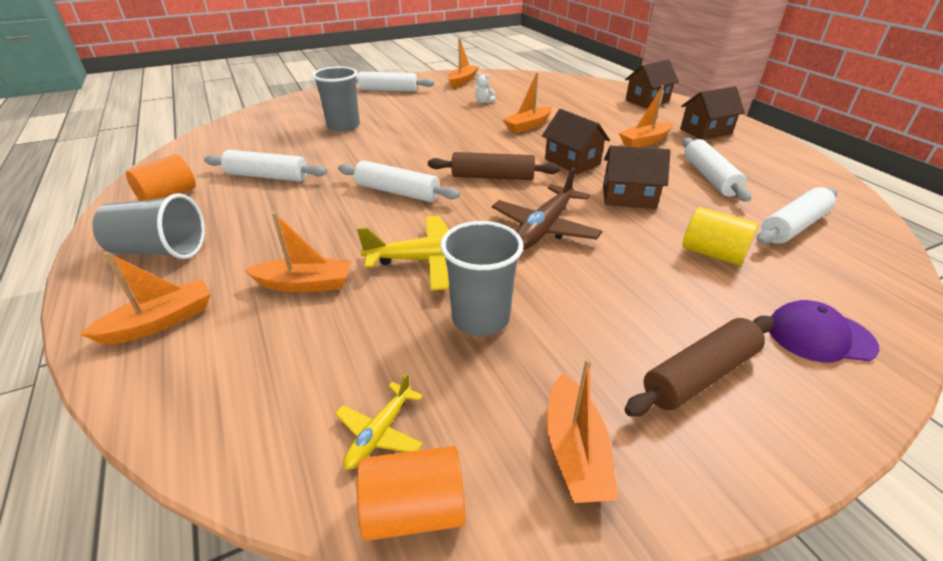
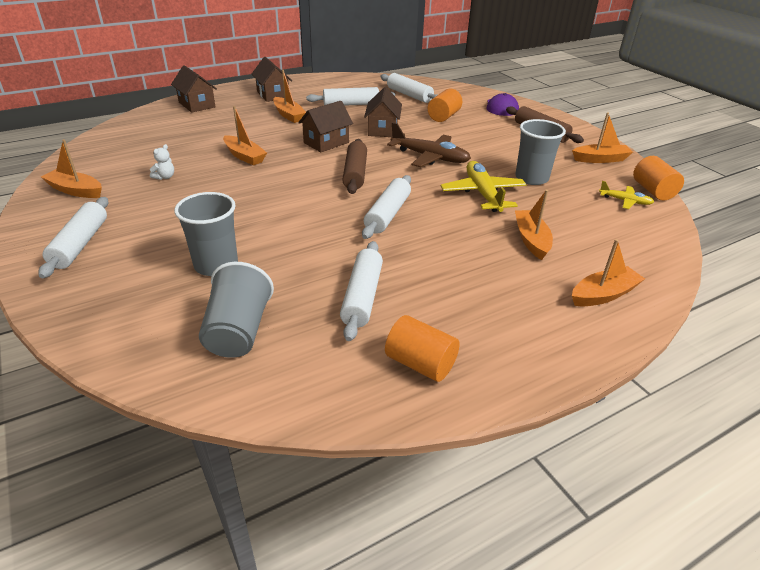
camera: 95 degrees left, 0 degrees up
(160, 250) = (523, 328): grey cup -> grey cup (238, 331)
(160, 322) = (603, 294): orange boat -> orange boat turned 105 degrees clockwise
(712, 253) = (444, 116): yellow cylinder -> orange cylinder

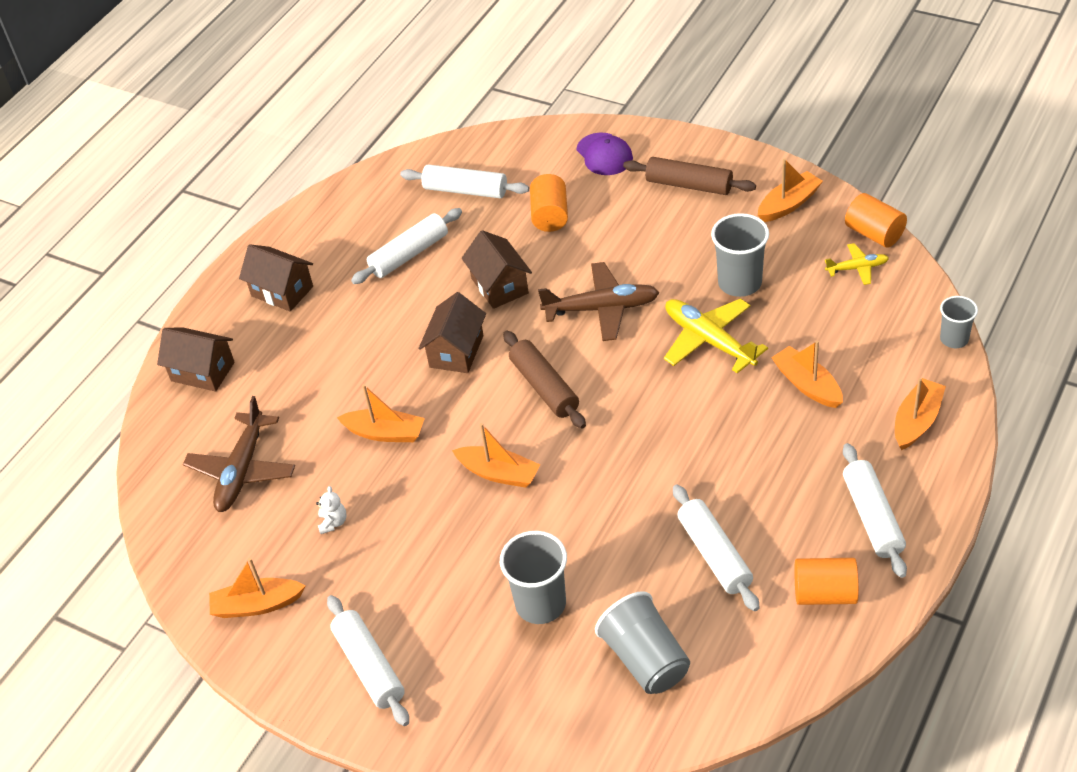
camera: 25 degrees left, 10 degrees up
(157, 141) = (242, 470): none -> brown plane
(289, 115) = (352, 323): orange boat -> orange boat (499, 473)
(387, 214) = (639, 432): white rolling pin -> white rolling pin (872, 517)
(676, 263) = (954, 339): none -> grey cup

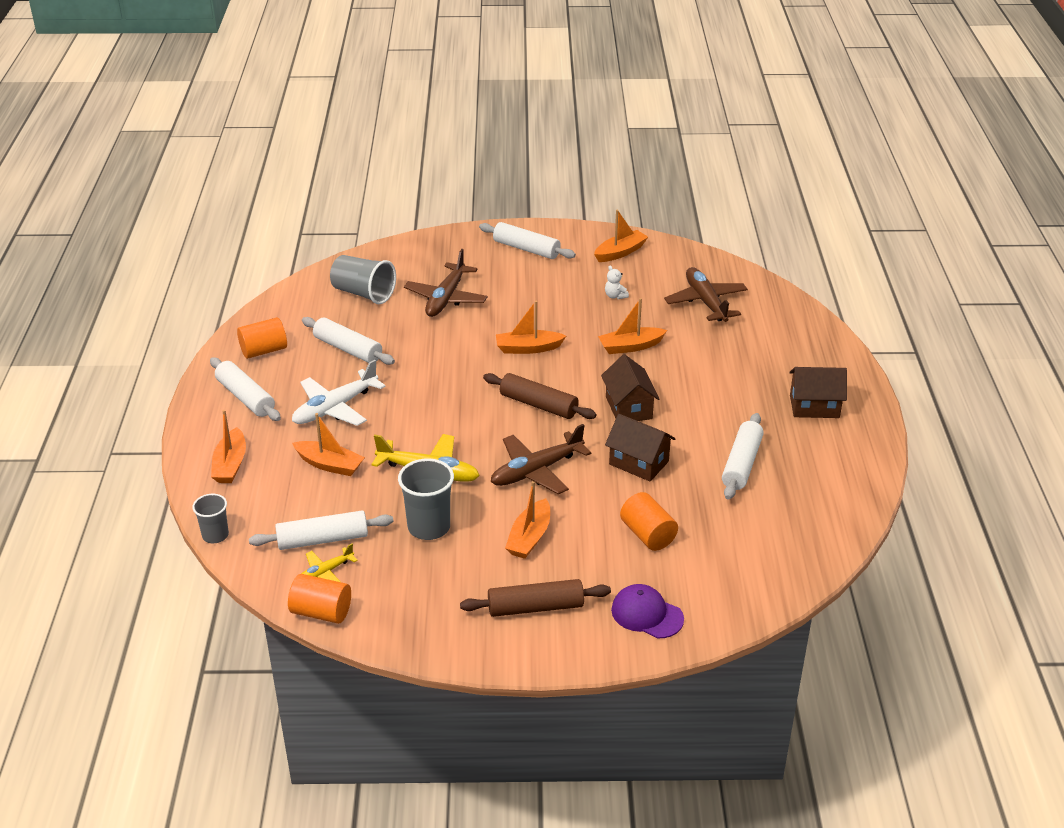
camera: 145 degrees right, 10 degrees down
(203, 371) = (805, 342): brown house -> none
(465, 190) = (750, 534): white rolling pin -> white rolling pin (323, 539)
(540, 604) = (446, 298): grey cup -> brown plane
(769, 462) = (335, 408): none -> white plane
(788, 204) = (422, 617): orange boat -> orange boat (529, 537)

